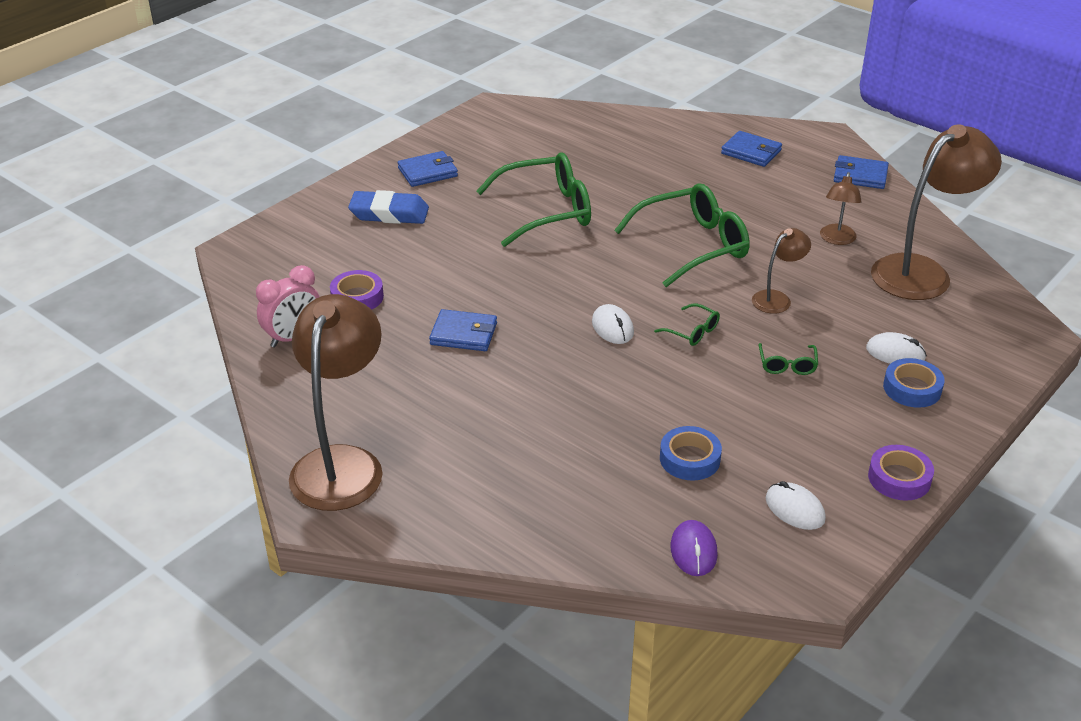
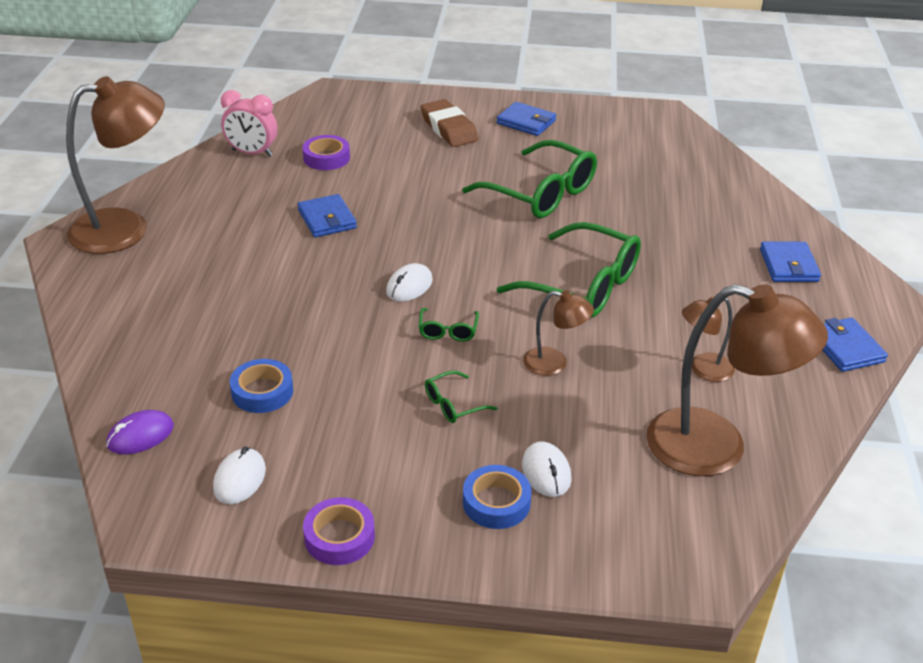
camera: 55 degrees right, 0 degrees up
(389, 213) = (449, 129): blue eraser -> brown eraser

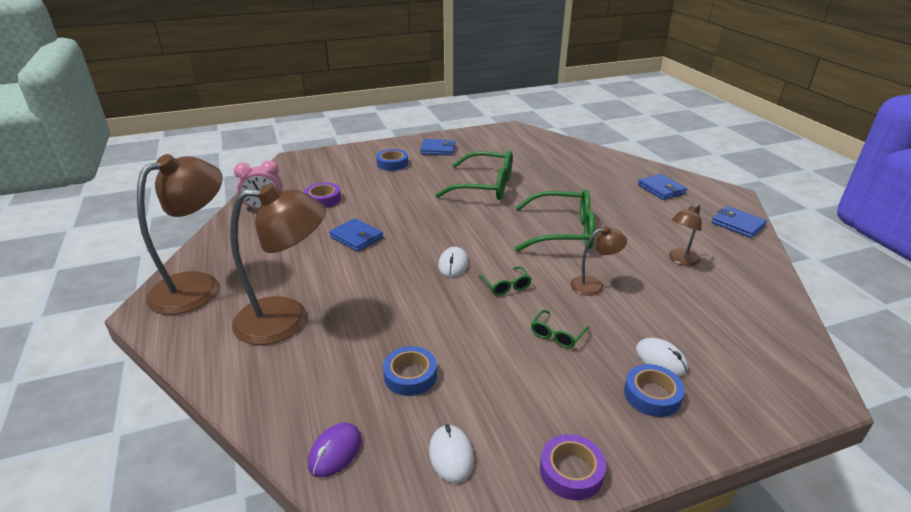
camera: 25 degrees left, 5 degrees down
(449, 129) = (392, 163): brown eraser -> blue tape
(716, 448) = (738, 305): brown lamp -> brown lamp (287, 320)

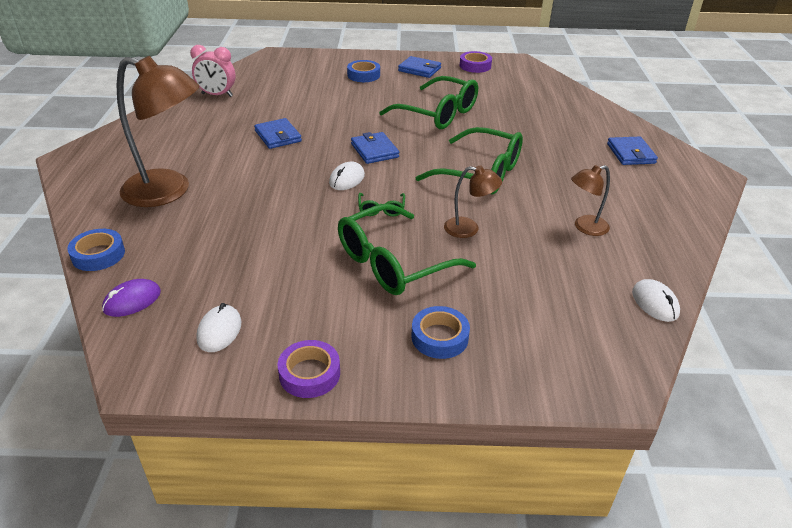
camera: 20 degrees right, 5 degrees up
(197, 286) = (119, 148): brown lamp -> none
(323, 199) = (274, 96): purple tape -> purple tape (475, 66)
(410, 375) = (235, 261): blue tape -> blue tape (98, 255)
(557, 335) = (393, 263): green glasses -> green glasses, size x2.28
(661, 360) = (476, 310): white mouse -> white mouse (655, 303)
(737, 224) = (688, 207): blue wallet -> blue wallet (374, 150)

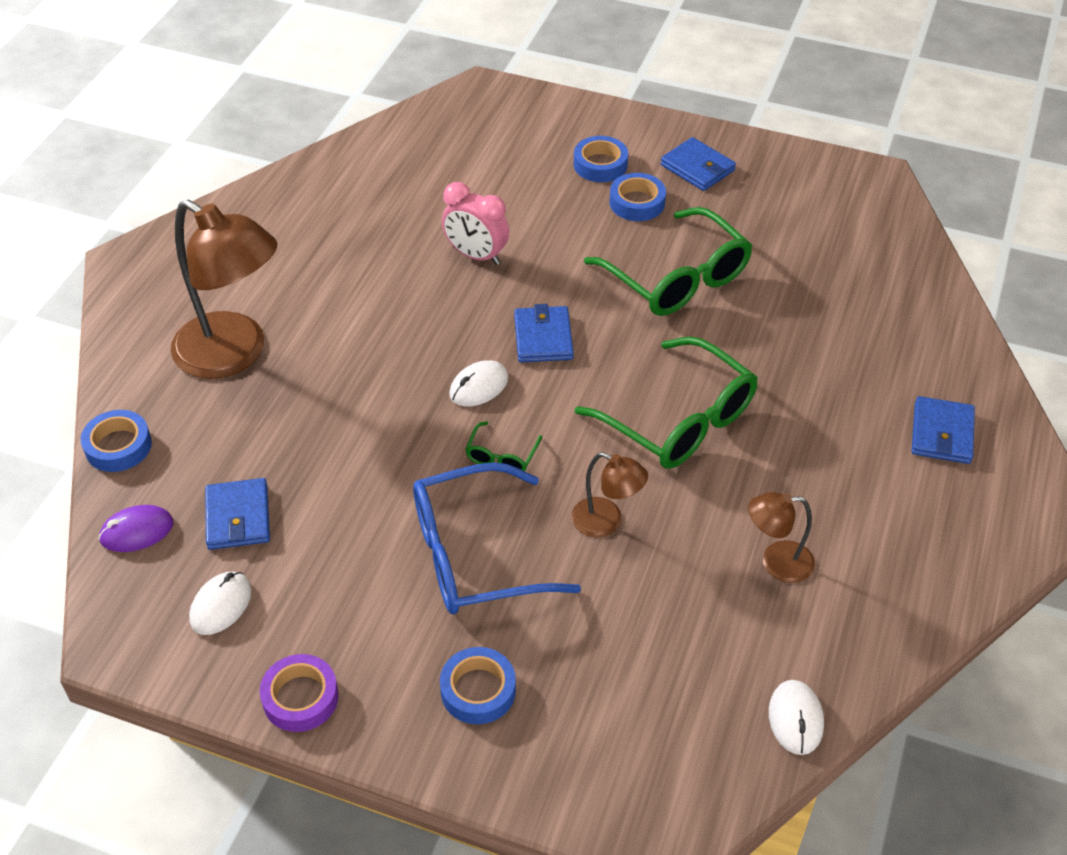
camera: 20 degrees right, 10 degrees up
(217, 95) = (361, 169): pink clock -> pink clock (476, 255)
(278, 136) = (416, 277): blue wallet -> blue wallet (238, 517)
(393, 263) = (474, 555): green glasses -> blue glasses
(394, 87) = (637, 203): none -> blue tape
(475, 66) = (795, 176): purple tape -> none

